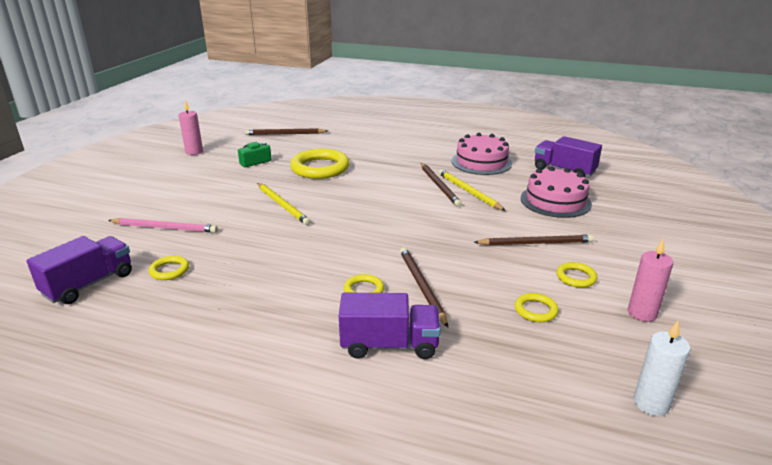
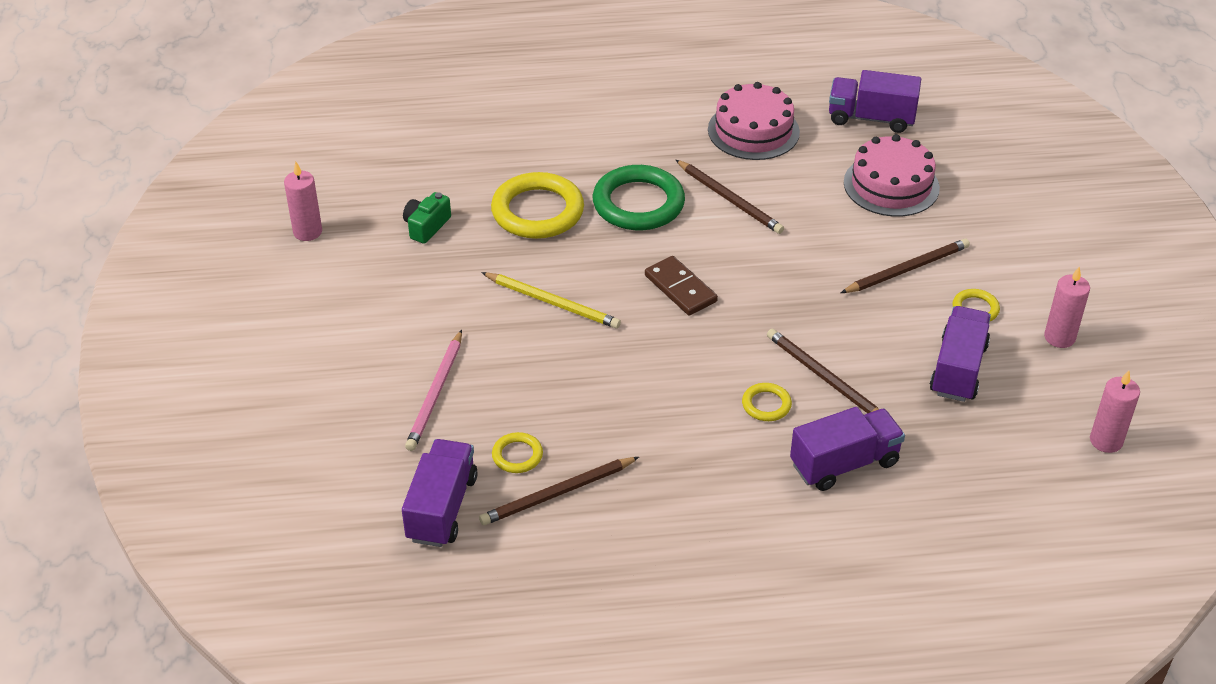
camera: 25 degrees left, 15 degrees up
(165, 228) = (435, 393): pink pencil -> pink pencil turned 120 degrees clockwise
(285, 134) = (411, 146): brown pencil -> brown pencil (557, 493)
(367, 217) = (680, 288): none -> brown domino
(381, 176) = (638, 203): none -> green ring
(468, 192) = (775, 200): yellow pencil -> none
(535, 310) = (958, 369): yellow ring -> purple truck
(651, 403) = (1106, 441): white candle -> pink candle

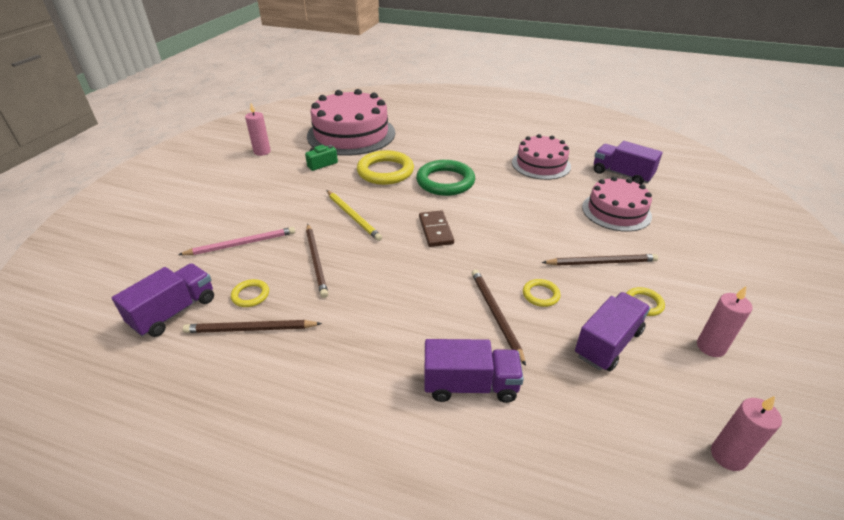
camera: 25 degrees right, 5 degrees down
(423, 153) = (351, 134): none -> pink cake
(435, 393) = (242, 244): pink pencil -> pink pencil turned 150 degrees counterclockwise
(730, 199) = (502, 193): brown pencil -> brown pencil (316, 261)
(766, 405) = (440, 319): yellow ring -> yellow ring (540, 295)

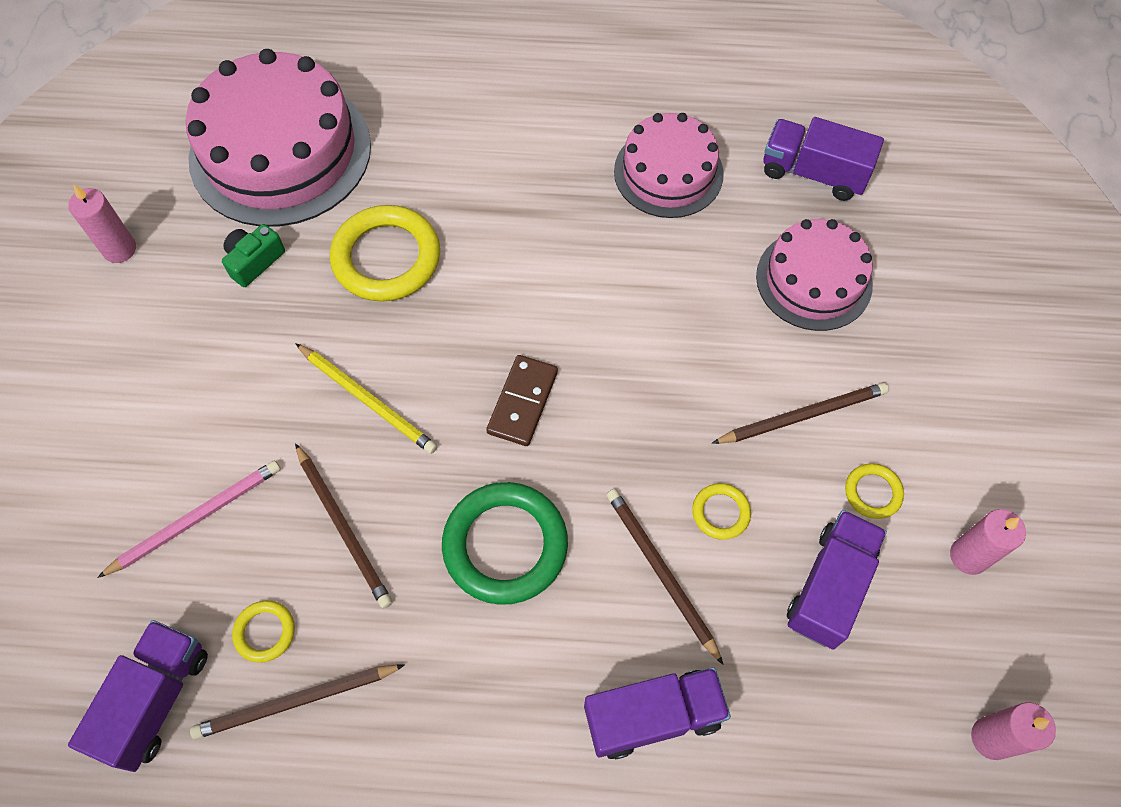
camera: 15 degrees left, 25 degrees up
(436, 230) = (523, 402): brown domino -> brown domino turned 45 degrees clockwise
(445, 181) = (506, 263): green ring -> green ring (505, 545)

